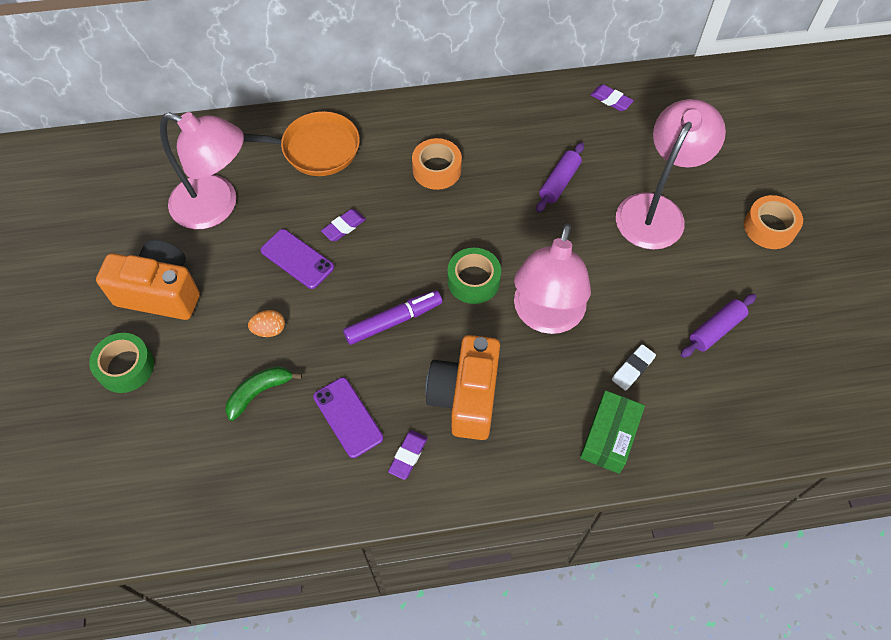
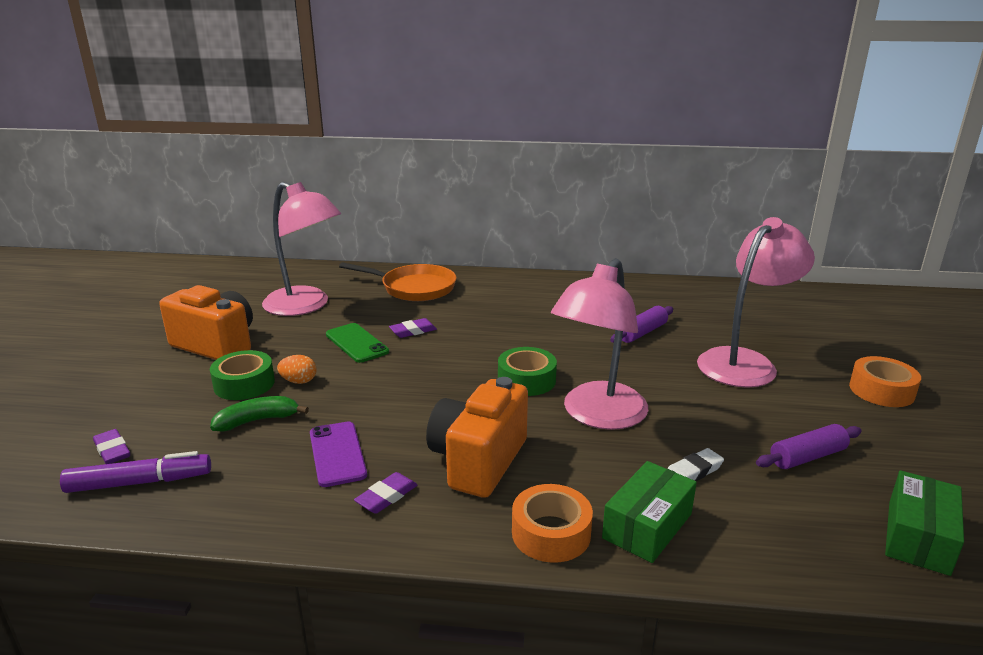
camera: 15 degrees right, 35 degrees down
(125, 367) = (145, 383): green tape -> green tape (244, 384)
(297, 259) = (356, 343): purple phone -> green phone
(393, 321) = (428, 394): purple marker -> purple marker (140, 482)
(437, 169) = (520, 311): orange tape -> orange tape (551, 533)
(611, 100) = (709, 294): purple eraser -> purple eraser (112, 450)
(794, 400) = (918, 537): none -> green box

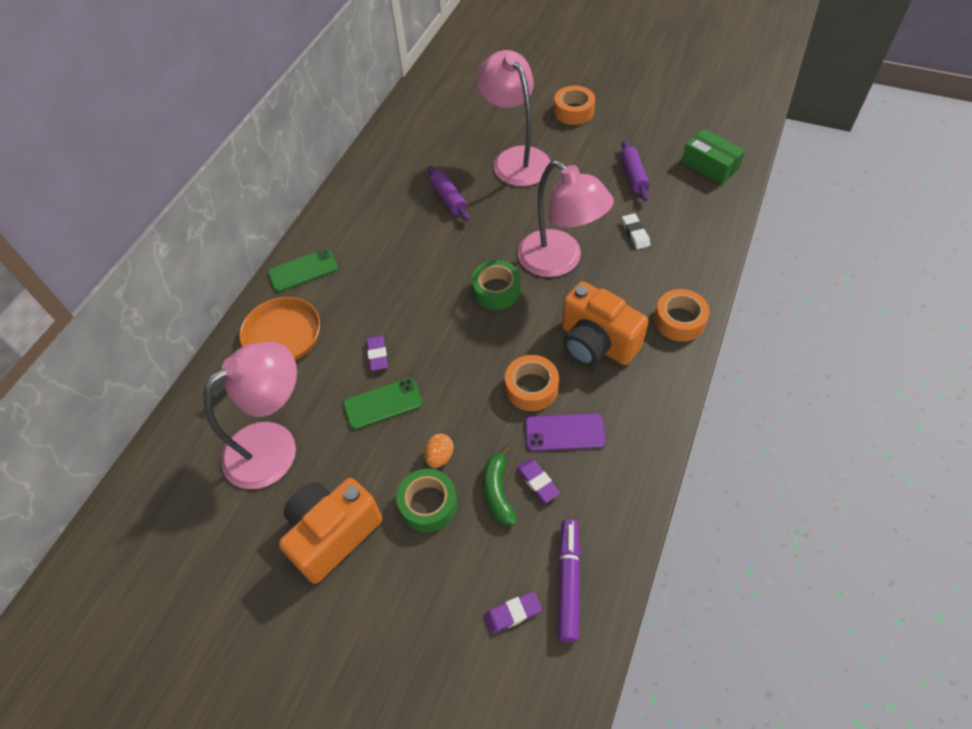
camera: 70 degrees left, 30 degrees up
(386, 496) = (624, 405): purple eraser -> purple eraser (537, 482)
(396, 422) = (531, 388): none -> orange tape
(496, 283) = (303, 271): none -> green phone
(647, 526) = (681, 272): green box -> none

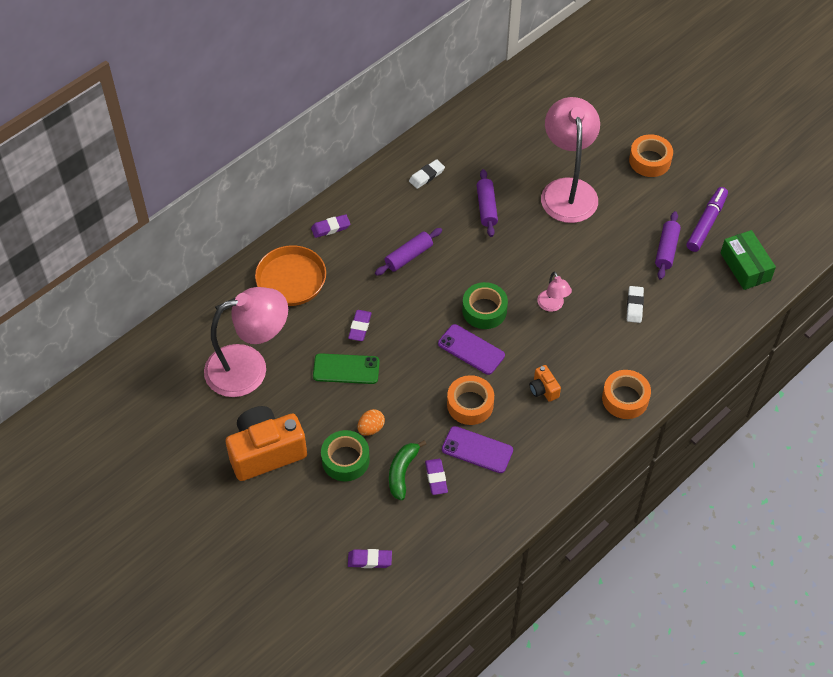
camera: 20 degrees right, 0 degrees up
(303, 271) = (330, 228): green phone -> purple eraser
(377, 191) = (426, 176): none -> white eraser
(395, 268) = (409, 256): none -> purple rolling pin
(503, 333) = (471, 349): none -> purple phone
(559, 261) = (552, 305): pink lamp -> pink lamp, size x0.44
(568, 582) = (421, 556): purple marker -> purple marker (706, 223)
(596, 343) = (543, 389): orange camera -> orange camera, size x0.44

